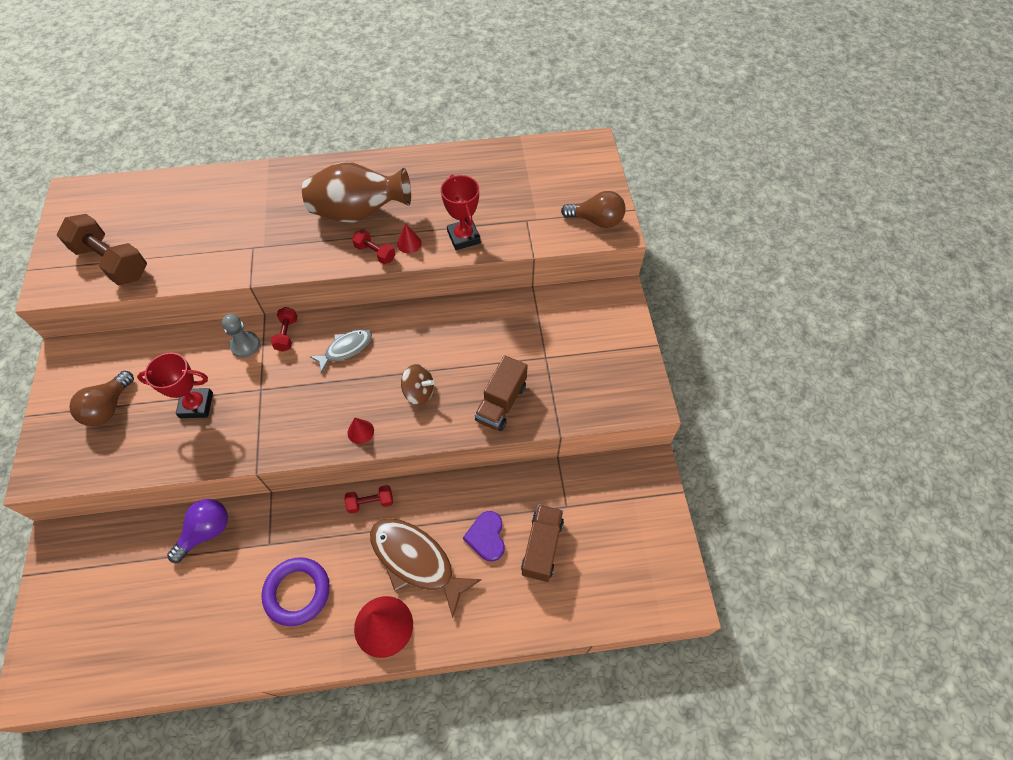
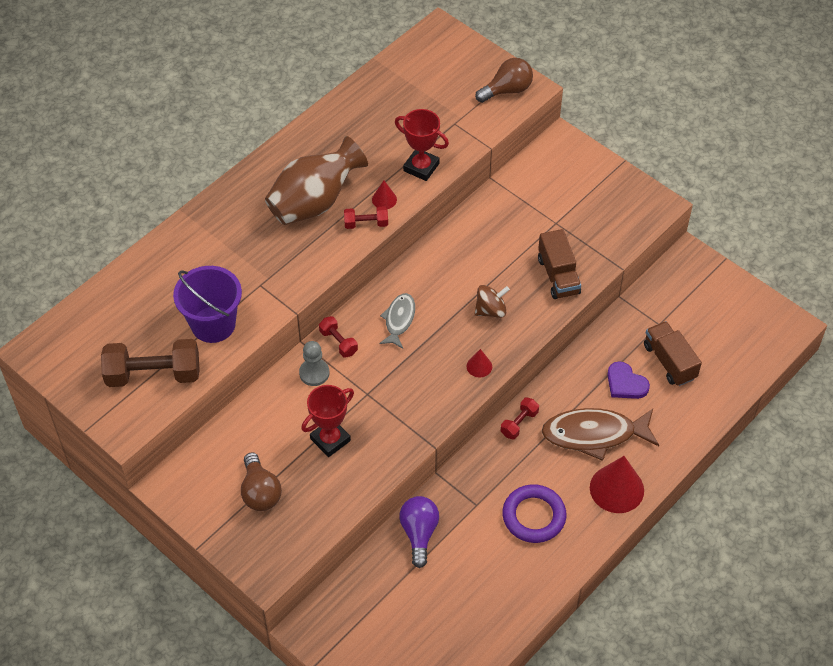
camera: 40 degrees left, 5 degrees down
(189, 254) = (213, 324): none -> purple bucket

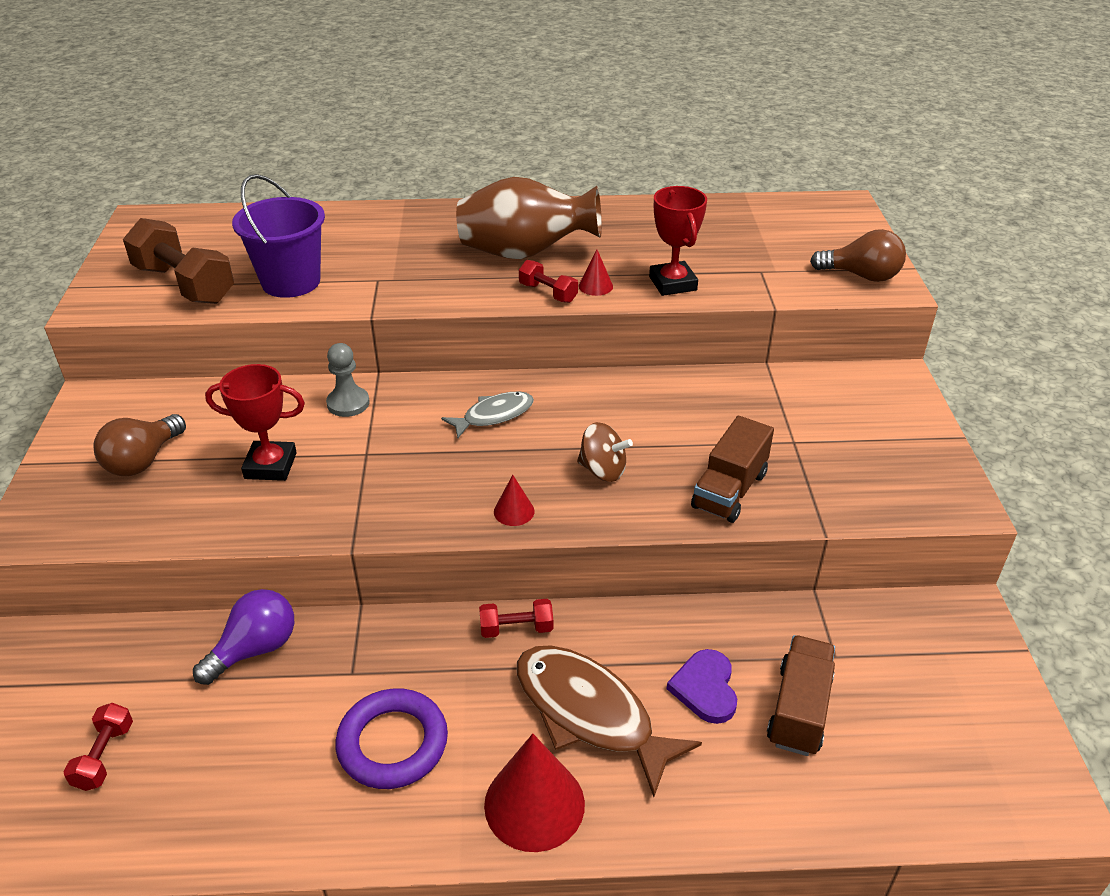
camera: 45 degrees right, 15 degrees down
(338, 342) = (409, 395): red dumbbell -> red dumbbell (104, 756)

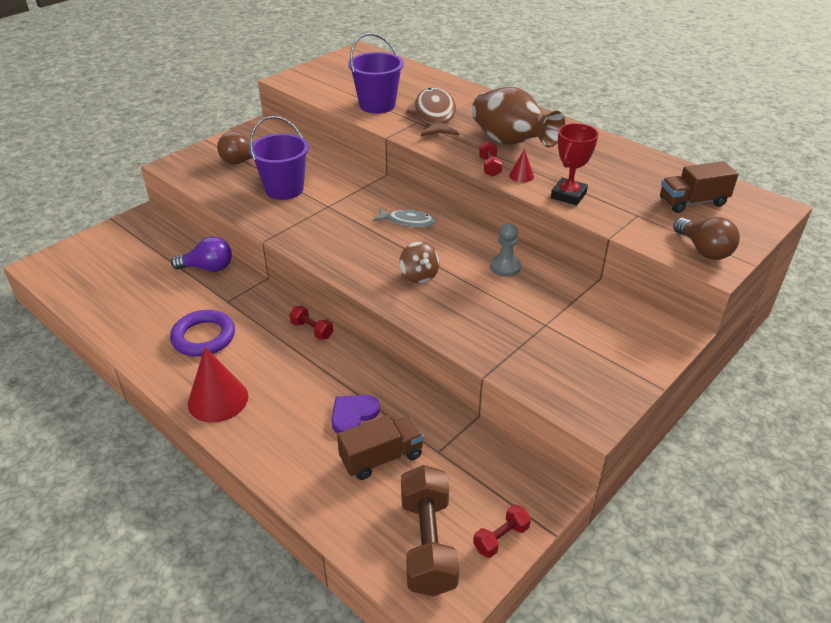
camera: 45 degrees right, 0 degrees up
(104, 756) = (116, 271): red dumbbell -> red dumbbell (501, 538)
(184, 284) = (333, 86): brown dumbbell -> brown dumbbell (428, 543)
(270, 466) = (284, 189): red trophy -> purple bucket
(348, 403) = (352, 181): grey pawn -> grey pawn (505, 267)
(514, 511) = (350, 267): red cone -> none
(590, 714) = (289, 385): brown fish -> brown fish (435, 115)
(729, 490) = (467, 324): brown truck -> brown truck (692, 202)

